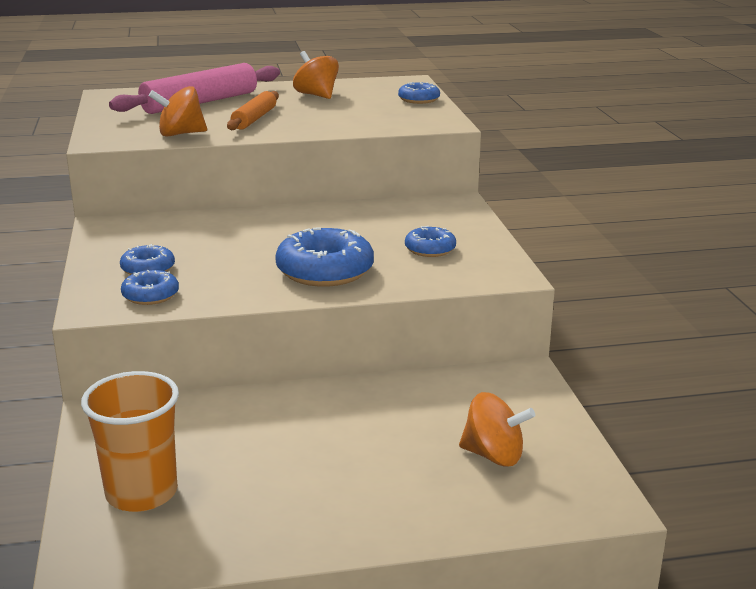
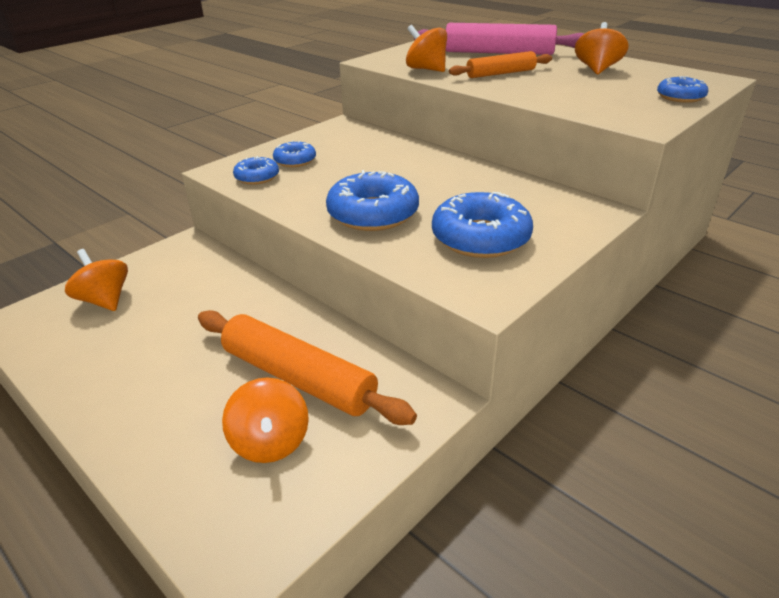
camera: 55 degrees right, 10 degrees up
(141, 493) = (105, 300): orange cup -> orange spinning top
(429, 419) = (298, 378): none -> orange rolling pin
(430, 249) = (480, 238): blue donut -> blue donut, size x1.81

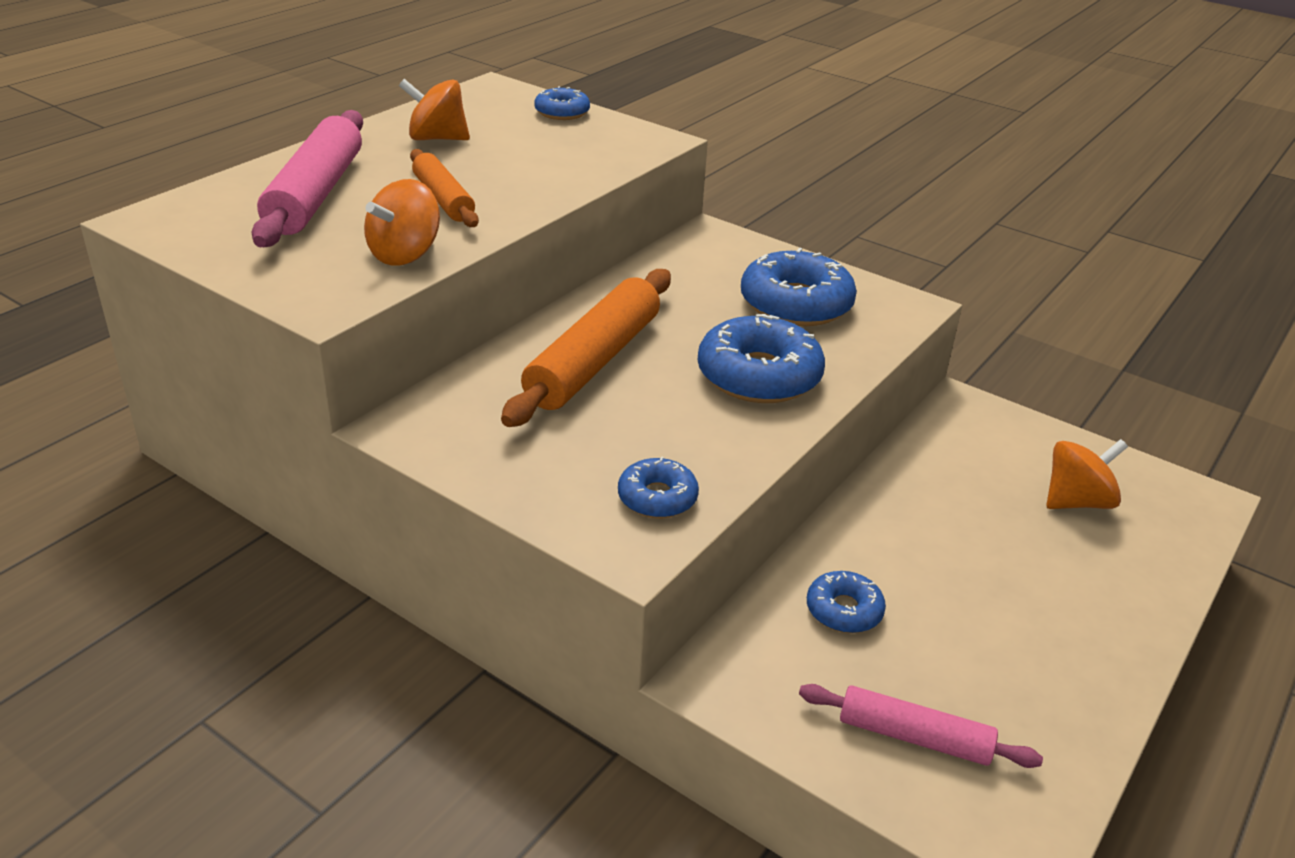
camera: 100 degrees left, 0 degrees up
(105, 300) = (914, 737): orange spinning top -> pink rolling pin
(295, 160) = (582, 464): blue donut -> blue donut (844, 610)
(298, 378) = (980, 495): orange rolling pin -> orange rolling pin (593, 361)

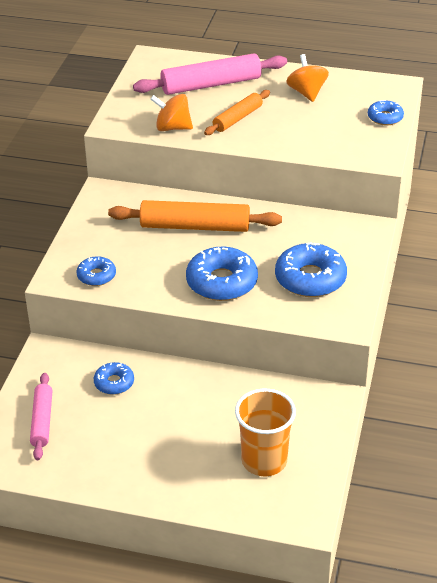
camera: 70 degrees right, 5 degrees up
(1076, 501) = (264, 460): orange spinning top -> orange cup

